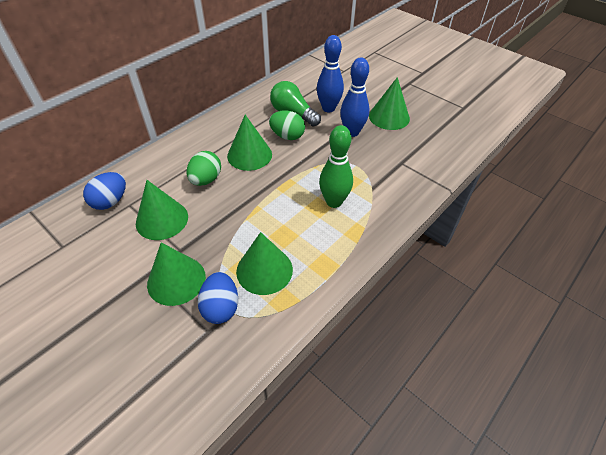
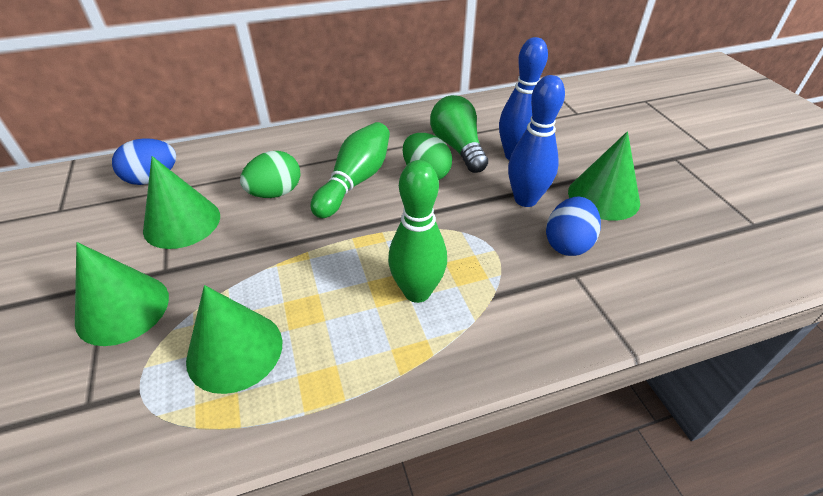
camera: 30 degrees right, 5 degrees down
(221, 307) = (133, 377): blue egg -> blue egg (567, 243)
(249, 155) = (355, 181): green cone -> green bowling pin

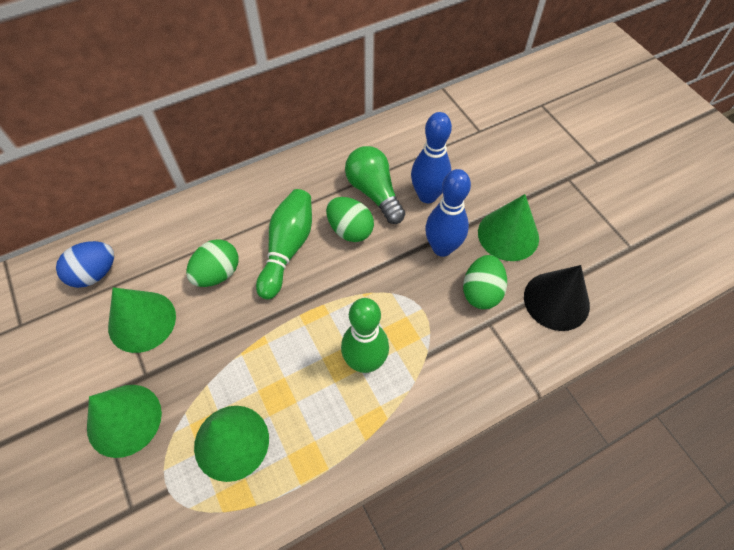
camera: 10 degrees left, 15 degrees up
(567, 243) = (481, 292): blue egg -> green egg
(661, 263) = (556, 301): none -> black cone

